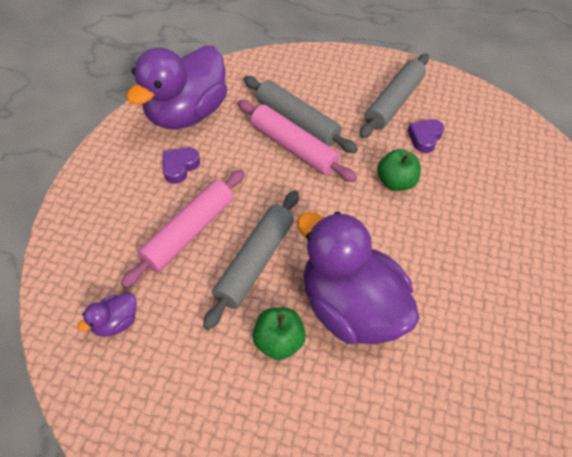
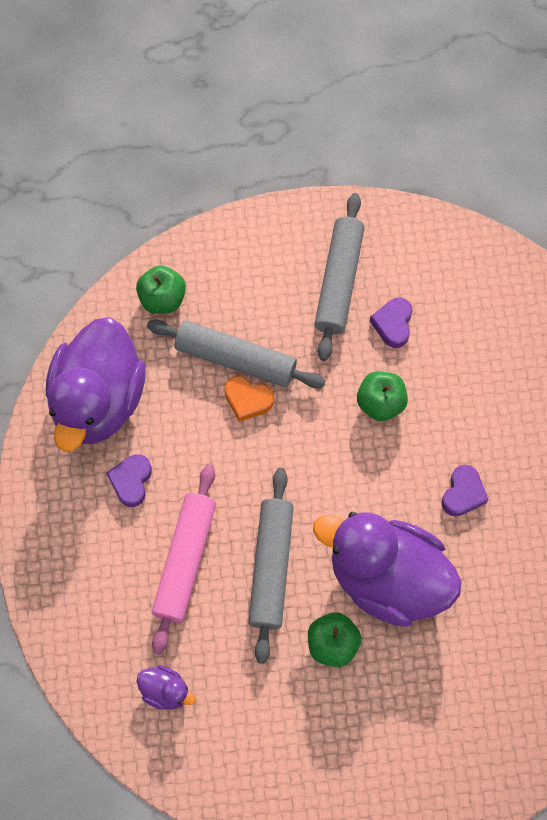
camera: 20 degrees left, 15 degrees up
(116, 322) = (165, 691): purple duck -> purple duck turned 90 degrees counterclockwise
(264, 74) = (162, 299): none -> green apple
(293, 147) = (247, 400): pink rolling pin -> orange heart
(442, 267) = (463, 493): none -> purple heart

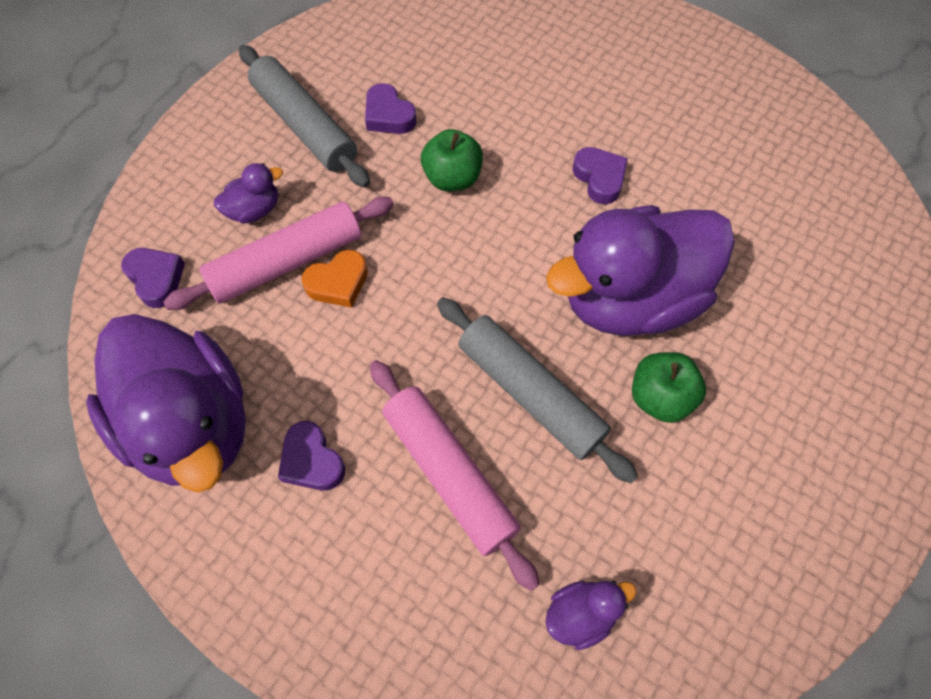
camera: 50 degrees left, 5 degrees down
(162, 299) = (156, 279): green apple -> purple heart
(236, 359) = (287, 262): grey rolling pin -> pink rolling pin
(253, 308) = (254, 210): none -> purple duck

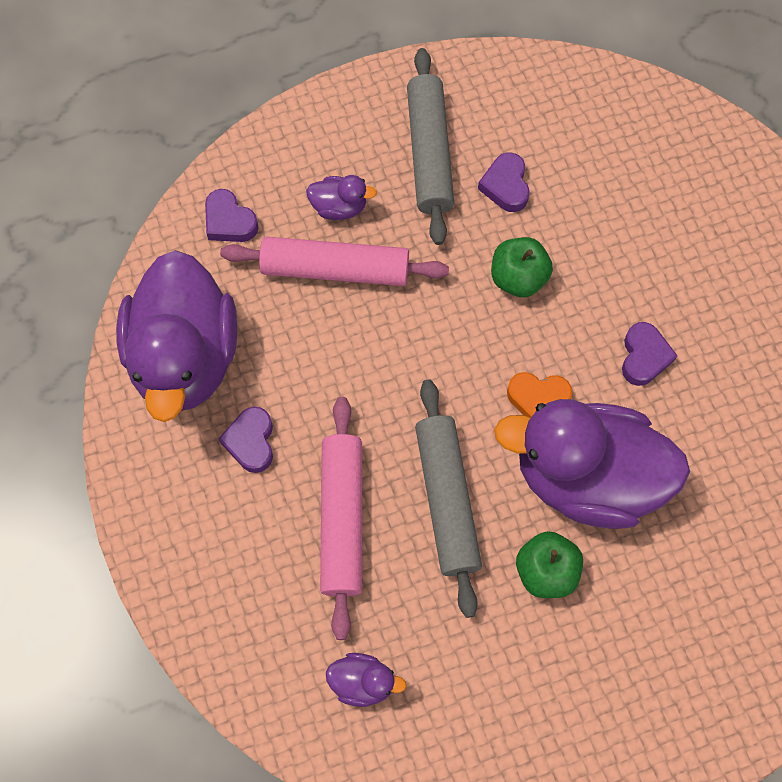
camera: 35 degrees right, 5 degrees up
(156, 279) = (229, 221): purple heart -> purple heart turned 135 degrees clockwise
(338, 283) = (363, 312): orange heart -> orange heart (538, 399)

